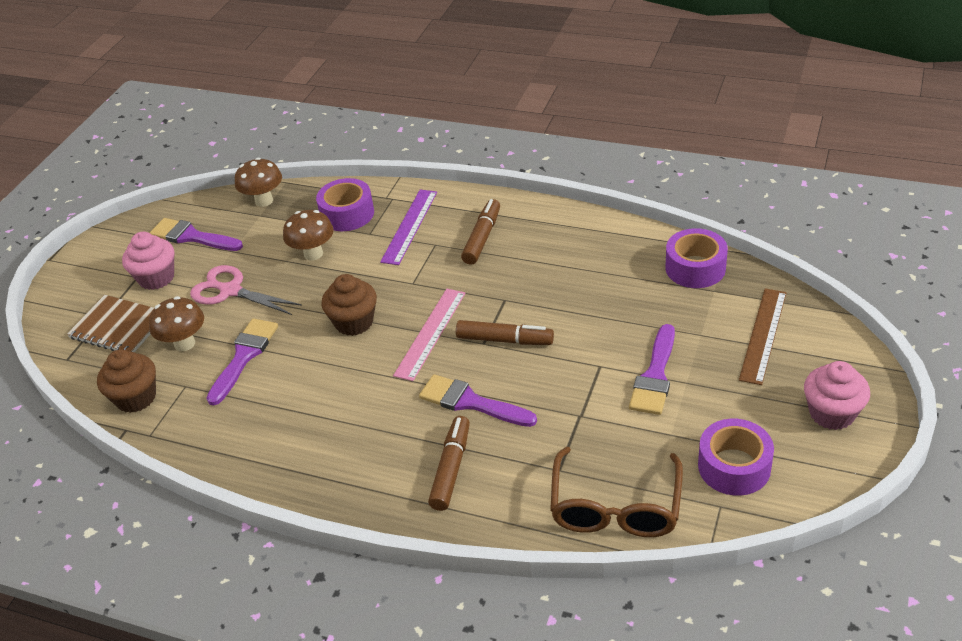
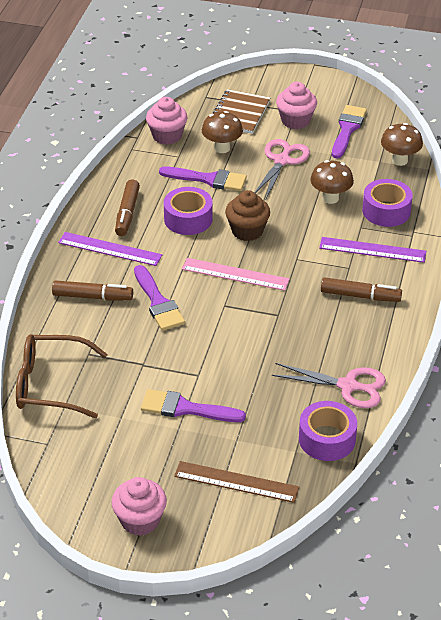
camera: 80 degrees right, 0 degrees up
(136, 398) = (167, 136): brown cupcake -> pink cupcake
(358, 453) = (110, 249): none -> purple ruler
(471, 402) = (158, 302): purple brush -> purple brush turned 135 degrees clockwise
(505, 340) = (228, 317): brown marker -> brown marker (127, 213)
(618, 251) = (348, 386): none -> pink scissors
(734, 466) = (85, 453): purple tape -> purple tape (188, 219)

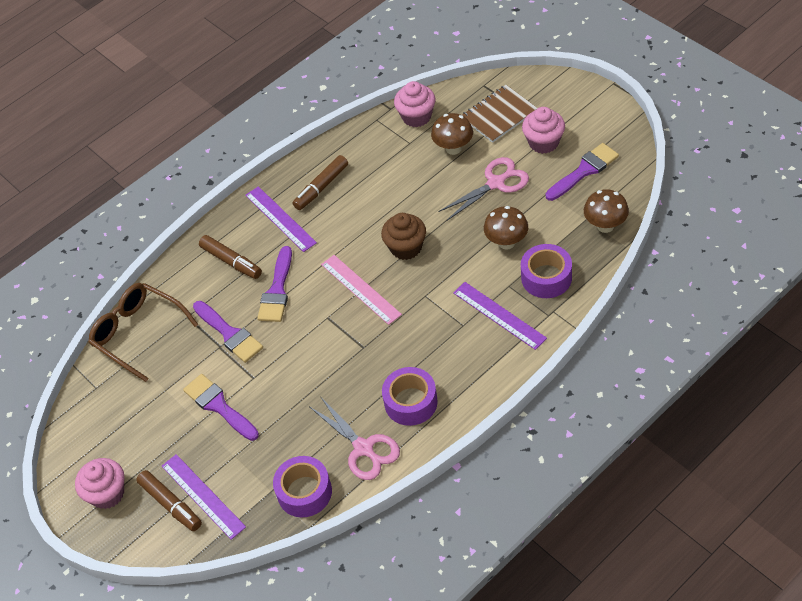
camera: 40 degrees right, 10 degrees up
(188, 219) = (366, 214): purple tape -> purple tape (411, 402)
(208, 179) = (415, 178): purple brush -> purple brush (229, 334)
(236, 482) = (203, 496): brown ruler -> purple ruler
(360, 296) = (448, 360): brown marker -> brown marker (171, 504)

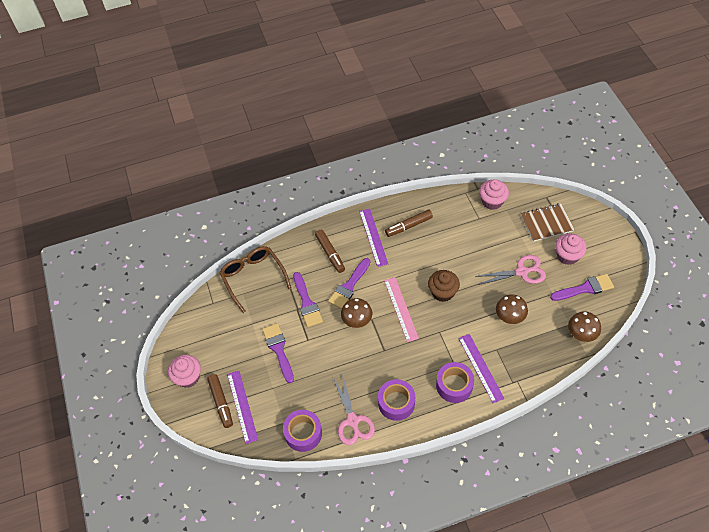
camera: 20 degrees right, 5 degrees up
(453, 148) = (505, 235): brown mushroom -> brown mushroom (357, 321)
(546, 277) = (524, 355): purple tape -> purple tape (454, 385)

